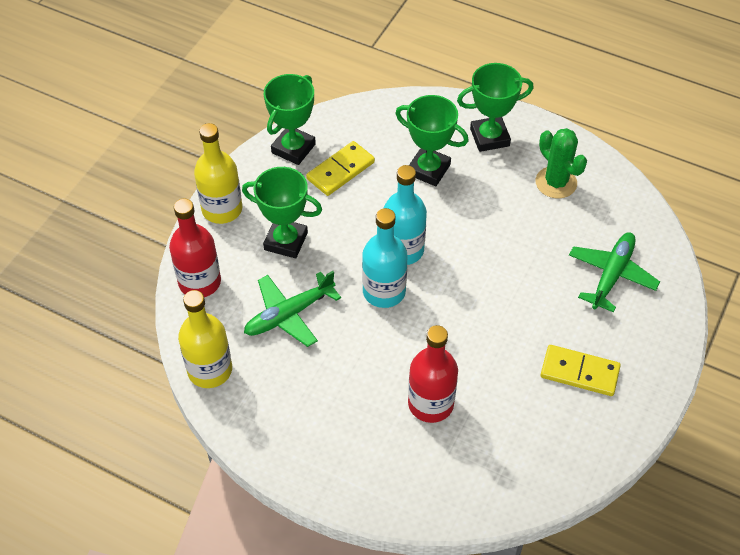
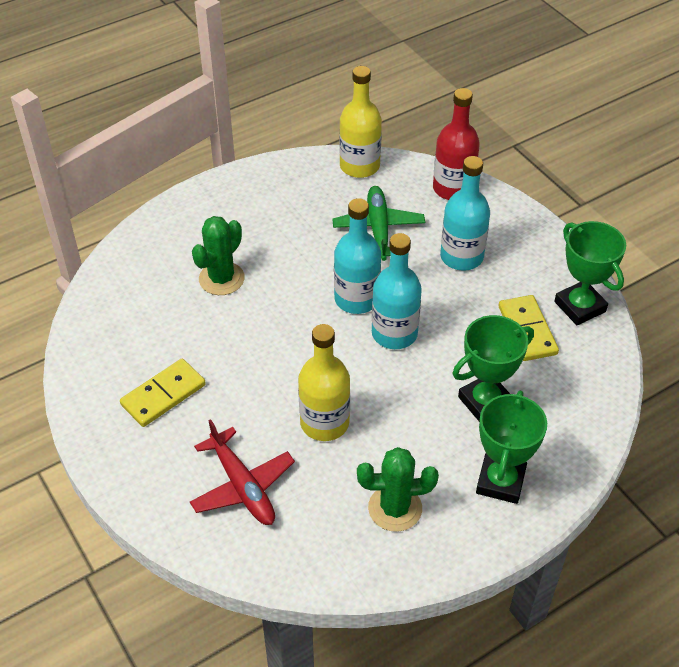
camera: 120 degrees right, 5 degrees down
(222, 209) = (529, 229): yellow bottle -> yellow bottle (324, 423)
(286, 241) = (461, 257): green trophy -> turquoise bottle
(430, 403) = (221, 279): red bottle -> green cactus
(611, 275) = (242, 486): green plane -> red plane

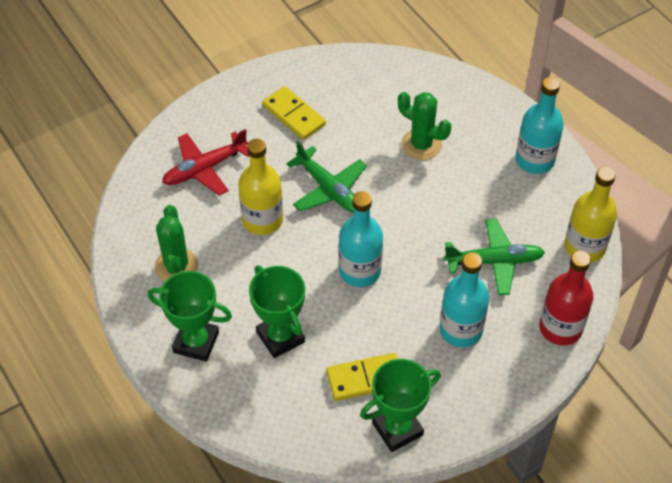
camera: 90 degrees right, 5 degrees up
(281, 360) = (328, 189): none -> green plane
(356, 299) = (401, 243): turquoise bottle -> turquoise bottle (535, 160)

